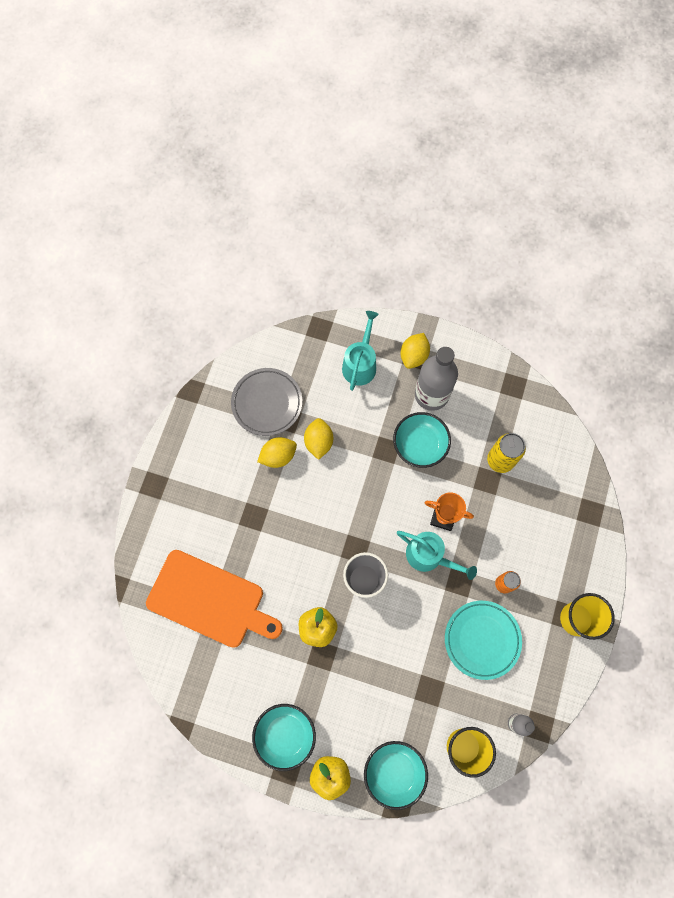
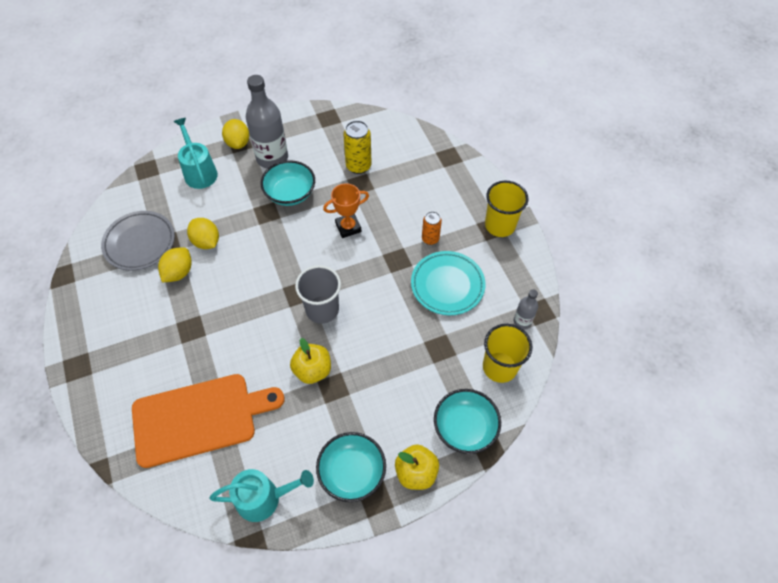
camera: 40 degrees left, 15 degrees down
(429, 556) = (359, 259): turquoise watering can -> turquoise watering can (264, 498)

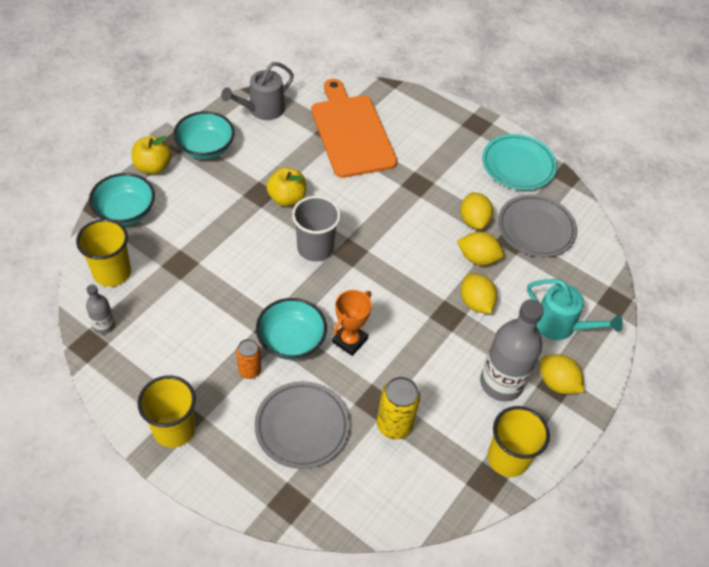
camera: 145 degrees right, 5 degrees down
(199, 418) = (351, 132): orange cutting board -> orange cutting board turned 120 degrees clockwise
(239, 211) = (475, 303): none -> yellow lemon
(264, 498) = (262, 109): turquoise watering can -> grey watering can
(290, 193) = (442, 349): turquoise bowl -> turquoise bowl (291, 340)
(306, 122) = (507, 458): none -> yellow cup
(416, 190) = (302, 427): none -> grey plate
(447, 285) = (203, 327): turquoise plate -> turquoise plate (518, 165)

